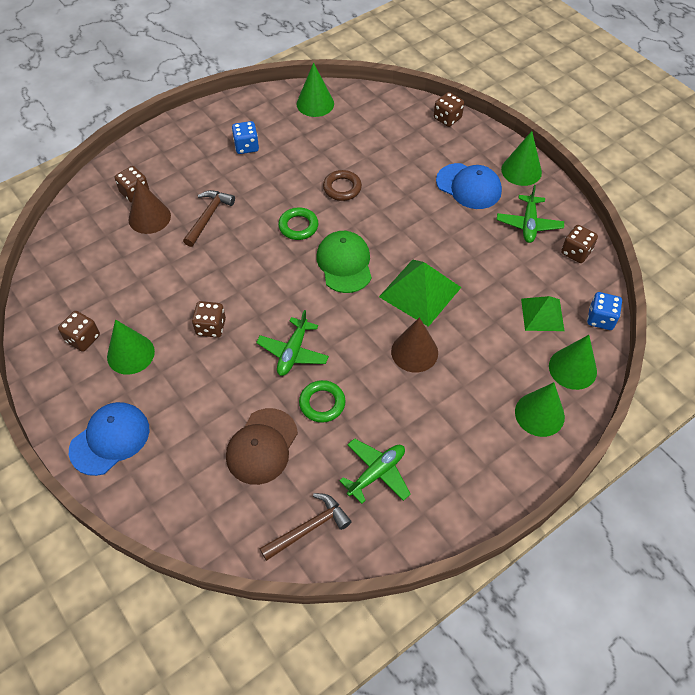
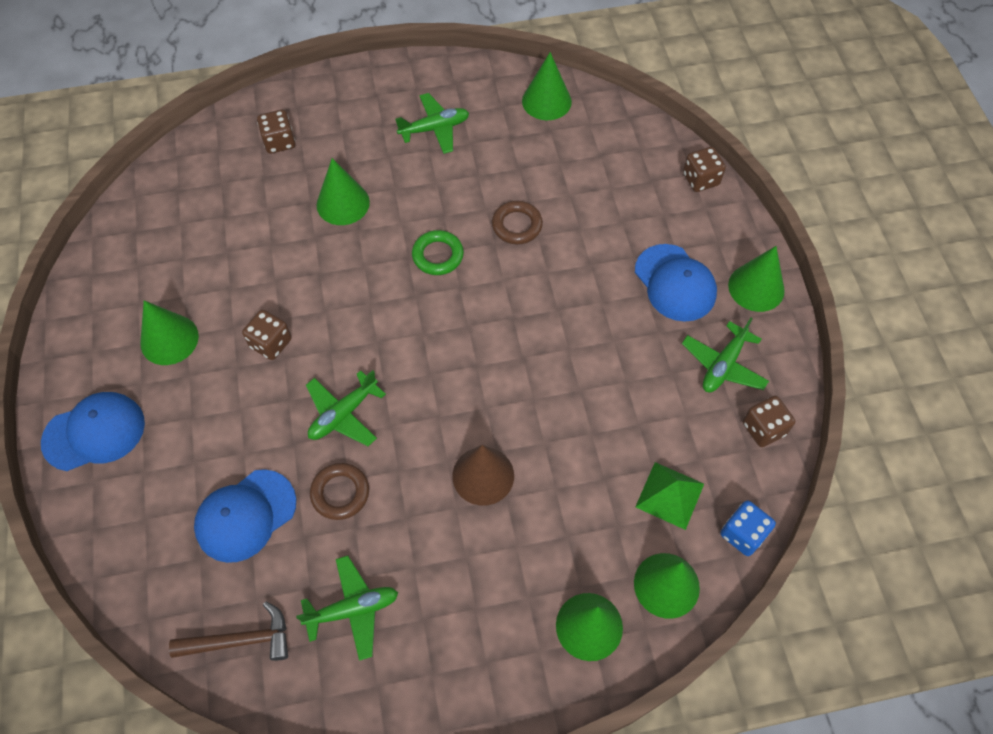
camera: 25 degrees right, 5 degrees up
(83, 338) = (131, 300): brown dice -> none
(149, 217) = (278, 179): brown cone -> none
(208, 217) = (343, 203): brown hammer -> green cone
(246, 146) = (435, 129): blue dice -> green plane
(262, 446) = (245, 515): brown cap -> blue cap
(322, 403) = (340, 493): green ring -> brown ring
(344, 263) = (465, 325): green cap -> none
(420, 292) = (533, 400): green pyramid -> none

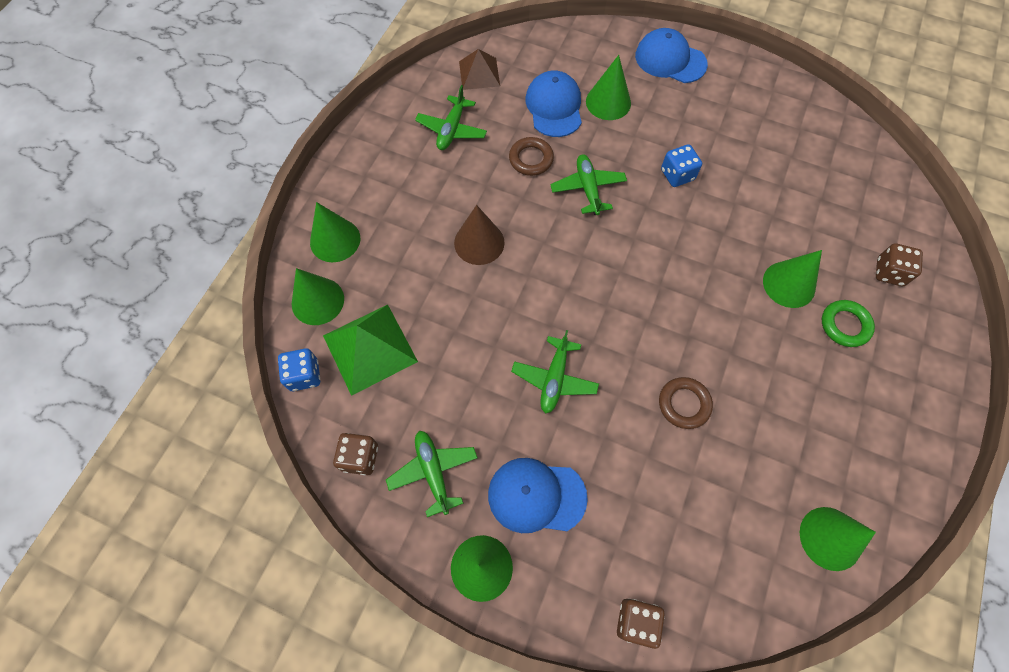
camera: 125 degrees right, 5 degrees up
(94, 432) = (670, 60): blue cap -> blue cap turned 105 degrees clockwise
(169, 339) = (719, 121): green cone -> green cone (608, 102)
(240, 640) = (479, 73): brown hammer -> brown pyramid
(271, 343) = (677, 175): brown dice -> blue dice
(435, 129) = (843, 406): green plane -> green plane (554, 379)
(438, 255) = (689, 323): green ring -> green ring (845, 325)
(669, 495) = (370, 348): green pyramid -> green pyramid, size x1.56

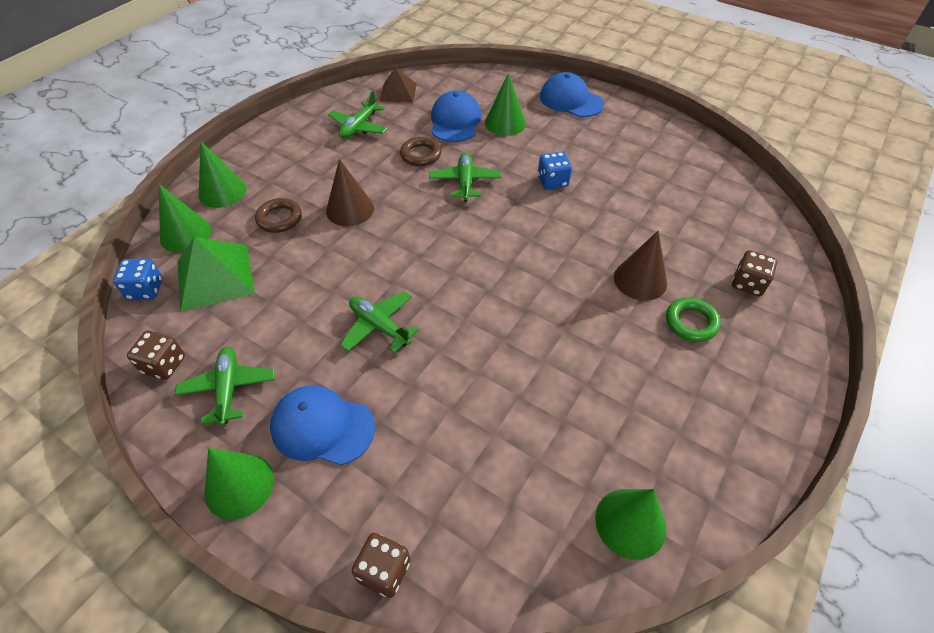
camera: 10 degrees right, 15 degrees down
(554, 379) = (379, 326): green plane -> green plane turned 105 degrees clockwise
(684, 404) = (503, 367): brown ring -> brown ring (279, 218)
(789, 284) = (640, 280): green cone -> brown cone

